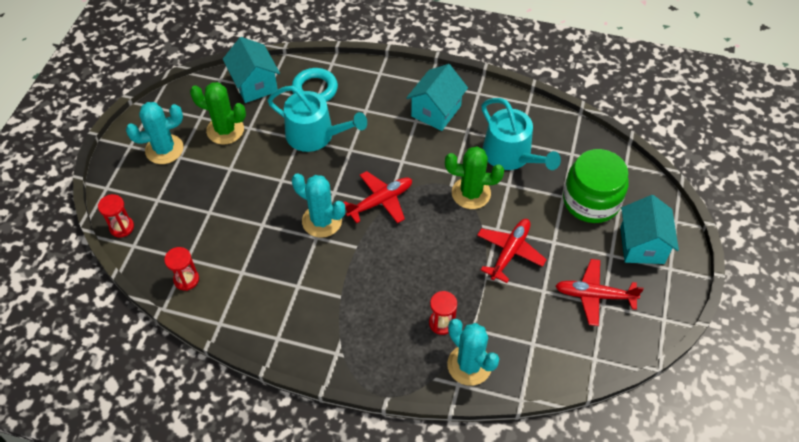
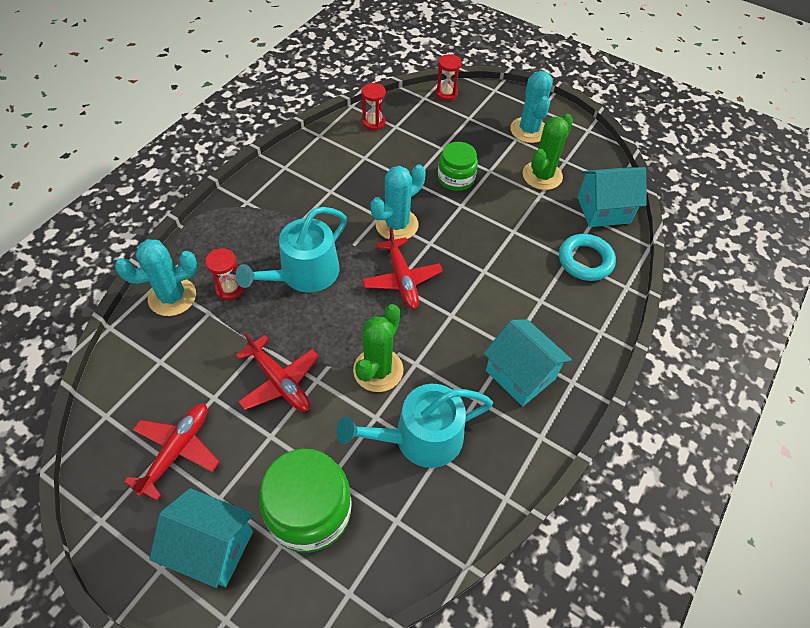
camera: 105 degrees right, 0 degrees up
(248, 191) = (456, 178): none -> green jar
(315, 135) = (514, 245): turquoise watering can -> turquoise watering can (304, 274)

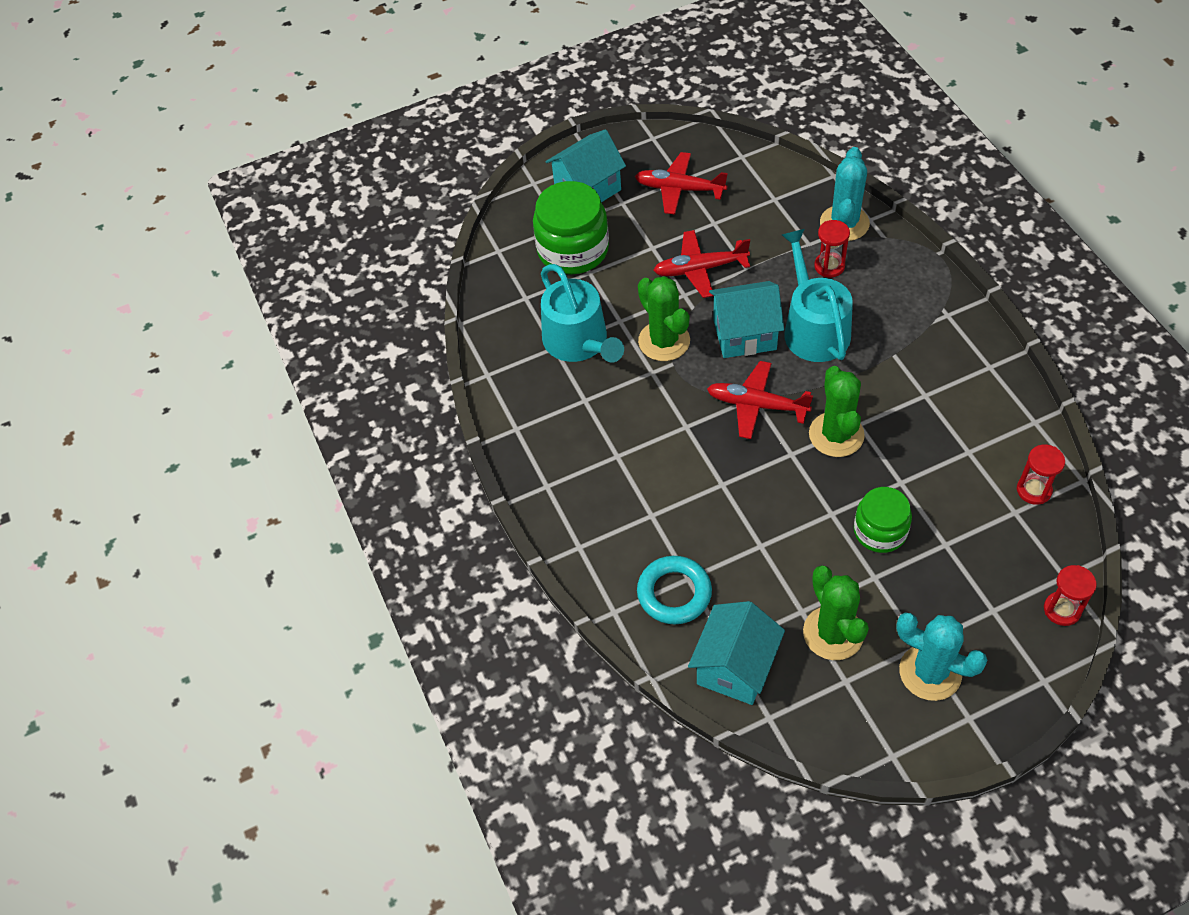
camera: 130 degrees right, 0 degrees up
(177, 451) = (679, 189): red plane -> red plane turned 135 degrees clockwise
(397, 225) = (836, 435): turquoise cactus -> green cactus
(420, 438) = (579, 342): turquoise watering can -> turquoise watering can turned 135 degrees clockwise
(520, 374) = (583, 447): turquoise house -> turquoise house (744, 334)

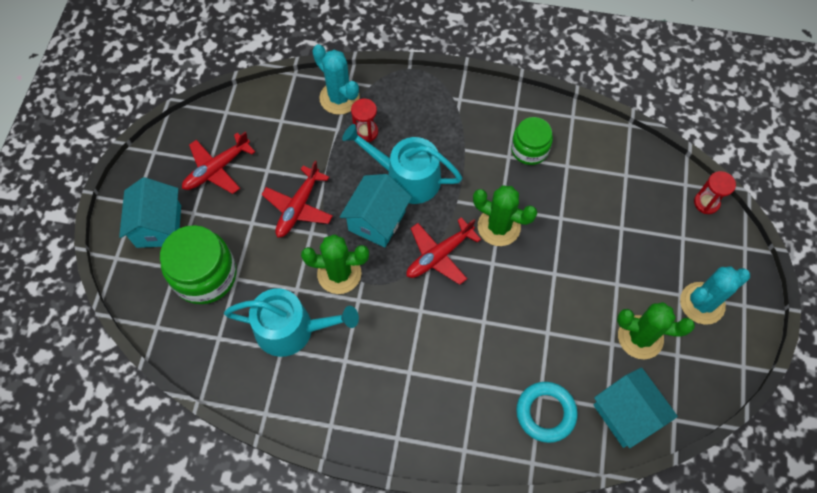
camera: 60 degrees left, 10 degrees up
(880, 531) = (587, 256): green jar -> green jar (529, 149)
(1034, 490) = (618, 154): red hourglass -> none

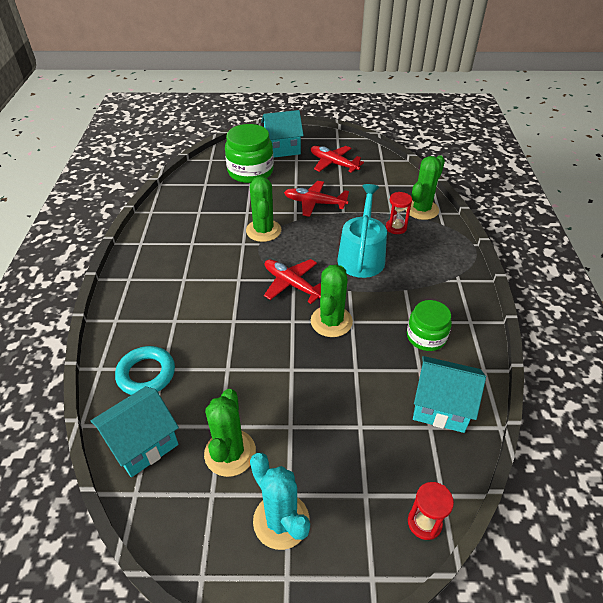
camera: 80 degrees right, 20 degrees down
(291, 329) = (214, 214): turquoise watering can -> none
(339, 98) = (421, 209): turquoise cactus -> green cactus
(377, 221) = (315, 244): turquoise house -> turquoise house (441, 406)

